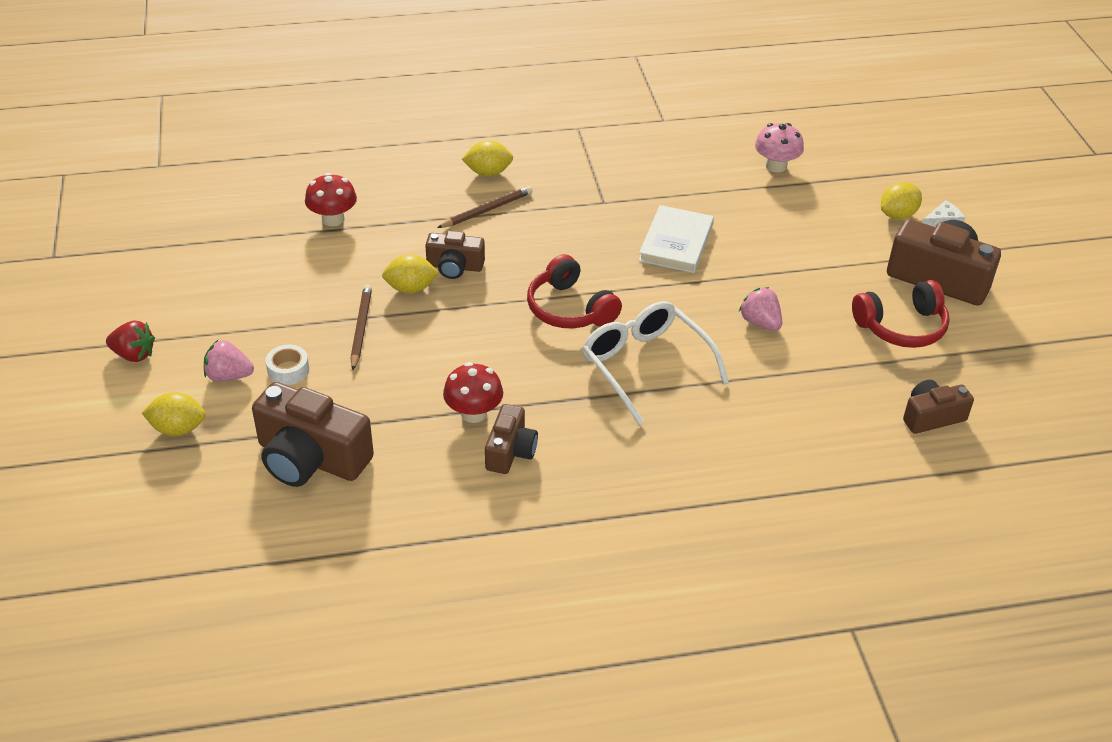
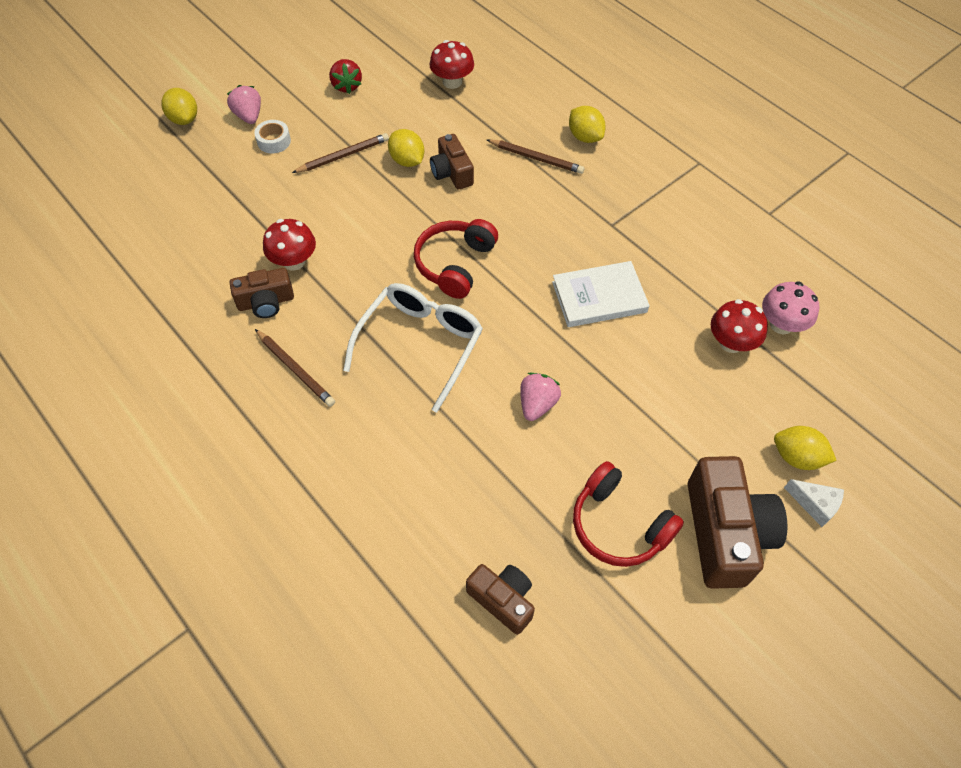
camera: 60 degrees right, 15 degrees up
(134, 355) = (240, 63): red strawberry -> red strawberry (346, 86)
(311, 458) = (194, 196): brown camera -> none
(611, 458) = (295, 369): none -> brown pencil
(775, 197) = (731, 343): none -> red mushroom

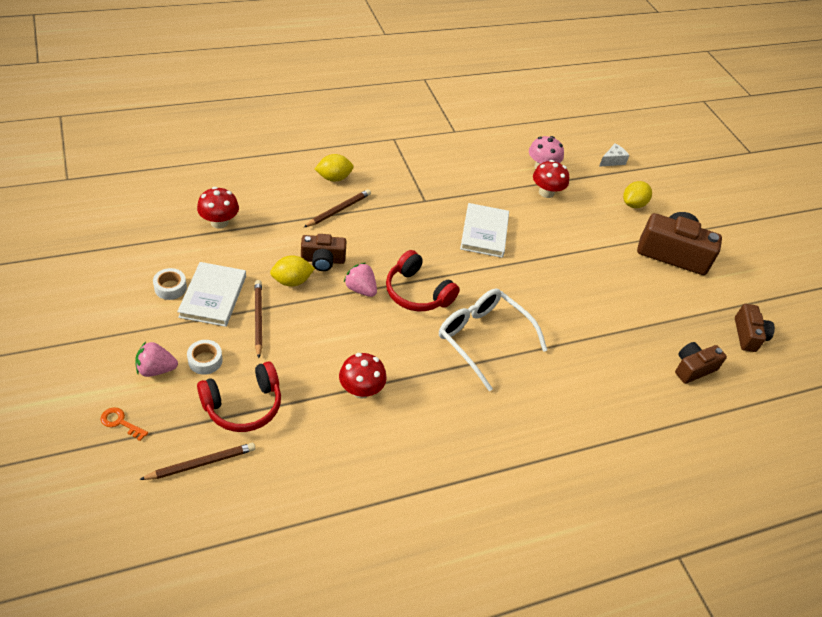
camera: 75 degrees left, 10 degrees down
(184, 119) = (120, 422): yellow lemon -> orange key
(266, 302) = (396, 422): brown camera -> brown camera (748, 335)
(295, 369) = (474, 422): brown pencil -> brown pencil (201, 463)
(346, 86) = (170, 288): red strawberry -> white tape
(353, 116) = (213, 296): none -> white book
(537, 404) = (558, 297): pink strawberry -> pink strawberry (360, 289)
(619, 525) = (656, 295): red headphones -> red headphones (243, 405)
(815, 504) = (664, 212): white cheese -> white cheese (612, 161)

